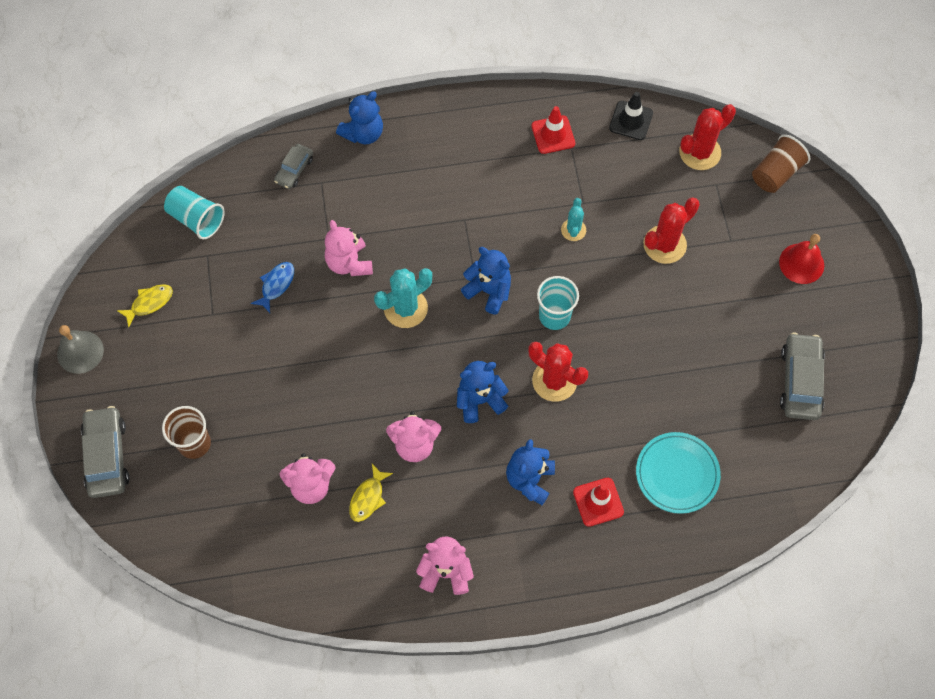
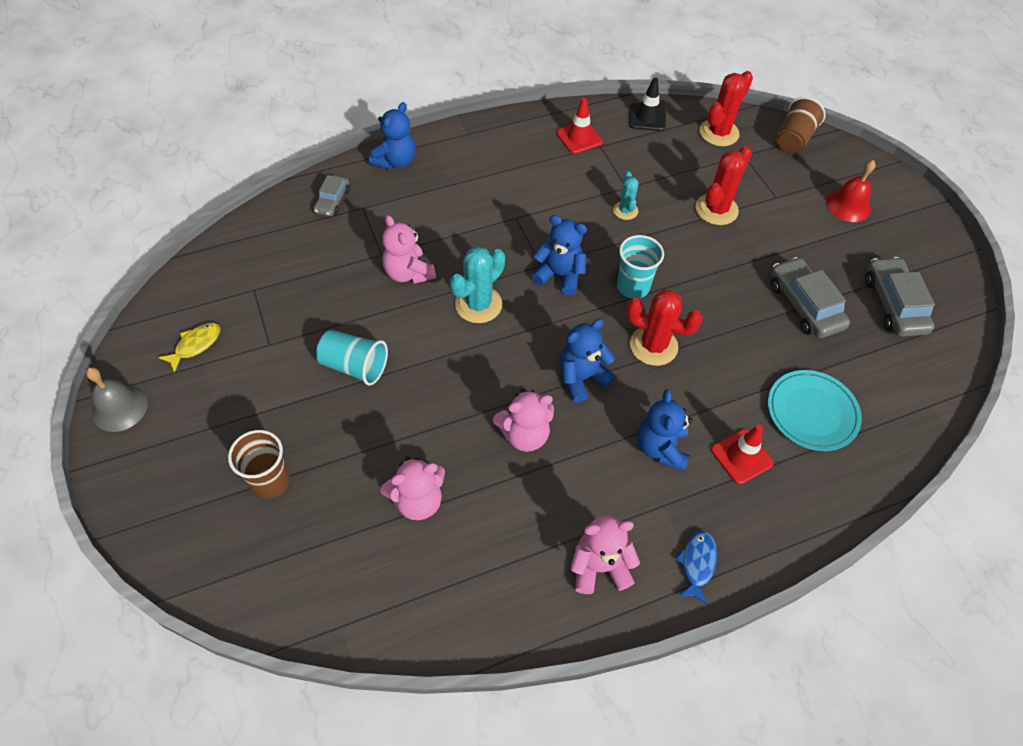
camera: 15 degrees left, 10 degrees down
(107, 456) = (165, 515): grey car -> grey car (804, 305)
(196, 219) = (236, 258): turquoise cup -> turquoise cup (354, 366)
(276, 285) = (335, 305): blue fish -> blue fish (697, 564)
(368, 497) = (487, 502): yellow fish -> none

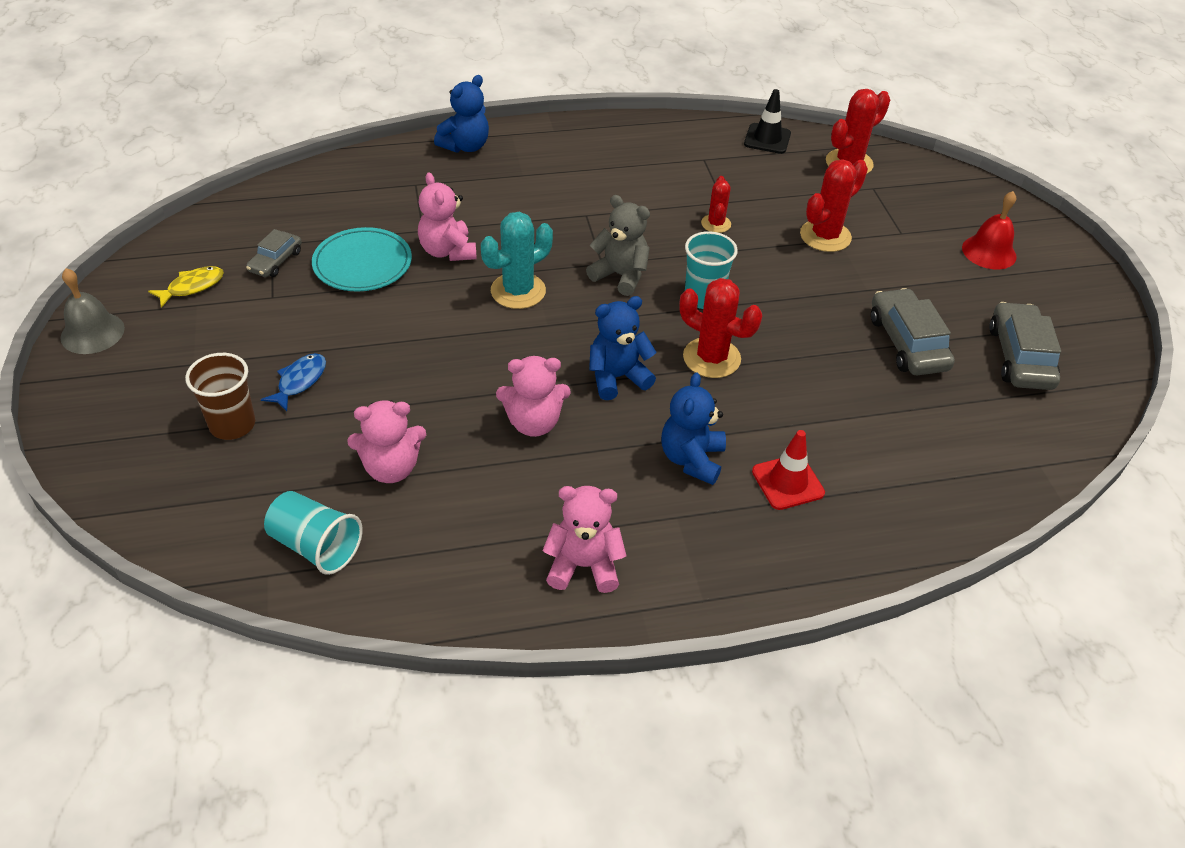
camera: 10 degrees right, 10 degrees down
(332, 201) = (384, 174): grey car -> grey car (275, 261)
(354, 366) = (360, 330): turquoise cup -> turquoise cup (316, 546)
(559, 275) = (620, 275): blue teddy bear -> grey teddy bear
(579, 138) = (682, 149): red traffic cone -> none
(625, 210) = (716, 224): turquoise cactus -> red cactus
(697, 564) = (702, 582): blue fish -> blue fish (300, 381)
(793, 139) = (938, 179): brown cup -> none
(812, 412) = (887, 451): turquoise plate -> turquoise plate (362, 264)

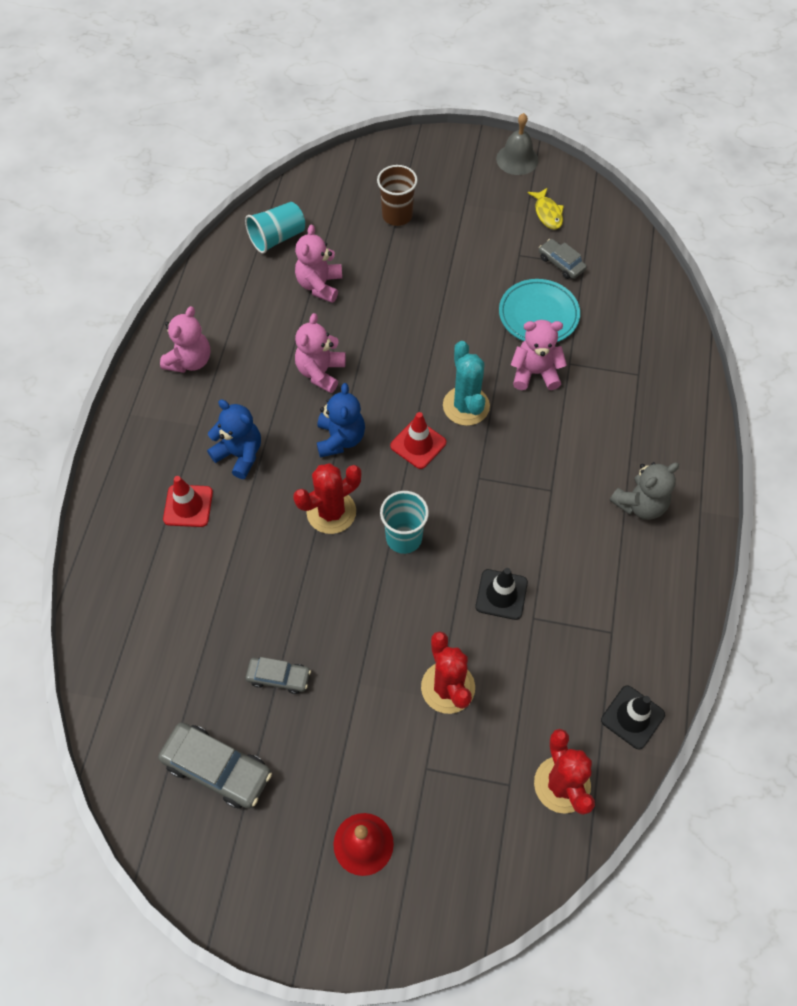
camera: 115 degrees right, 15 degrees up
(300, 381) = (422, 254): blue fish -> none
(465, 146) = (690, 428): blue teddy bear -> none
(587, 315) = (418, 444): none -> red traffic cone
(620, 275) = (457, 485): grey teddy bear -> grey teddy bear (640, 504)
(716, 224) = (501, 594): red cactus -> black traffic cone
(907, 343) = (279, 677): grey car -> grey car, size x0.59

